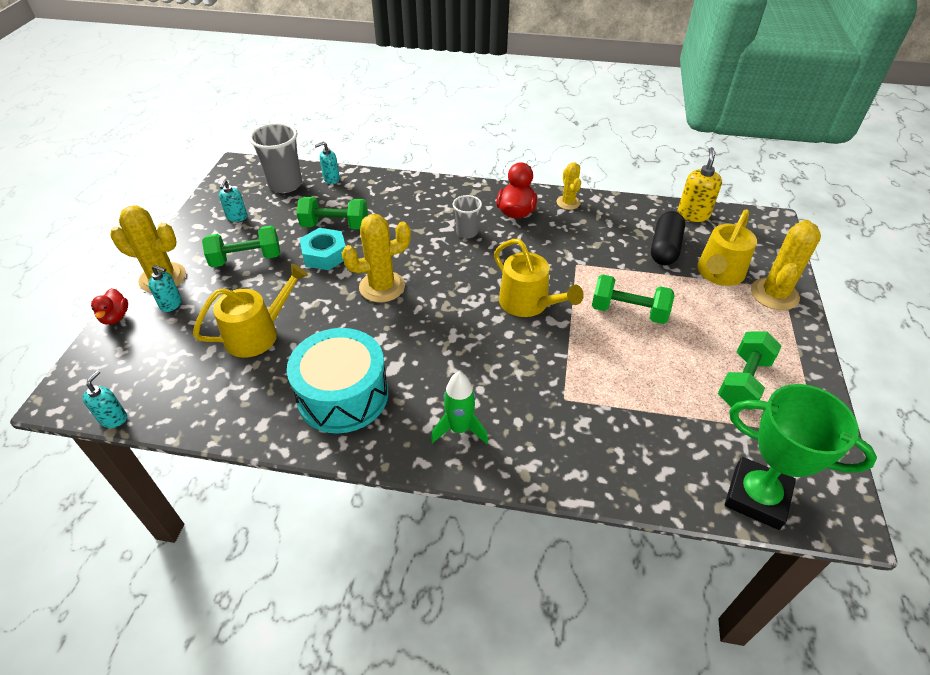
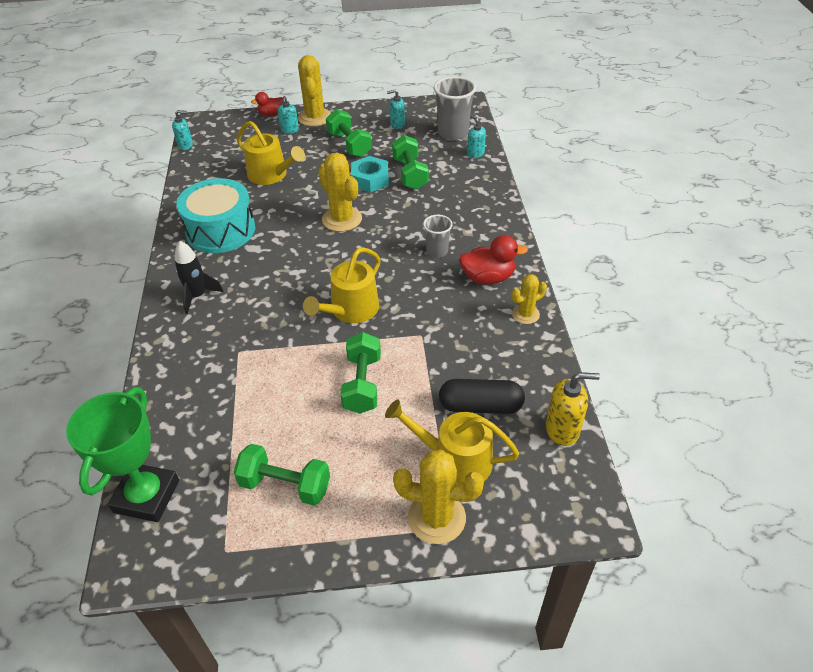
camera: 75 degrees right, 0 degrees up
(459, 429) = (197, 296): green rocket -> black rocket

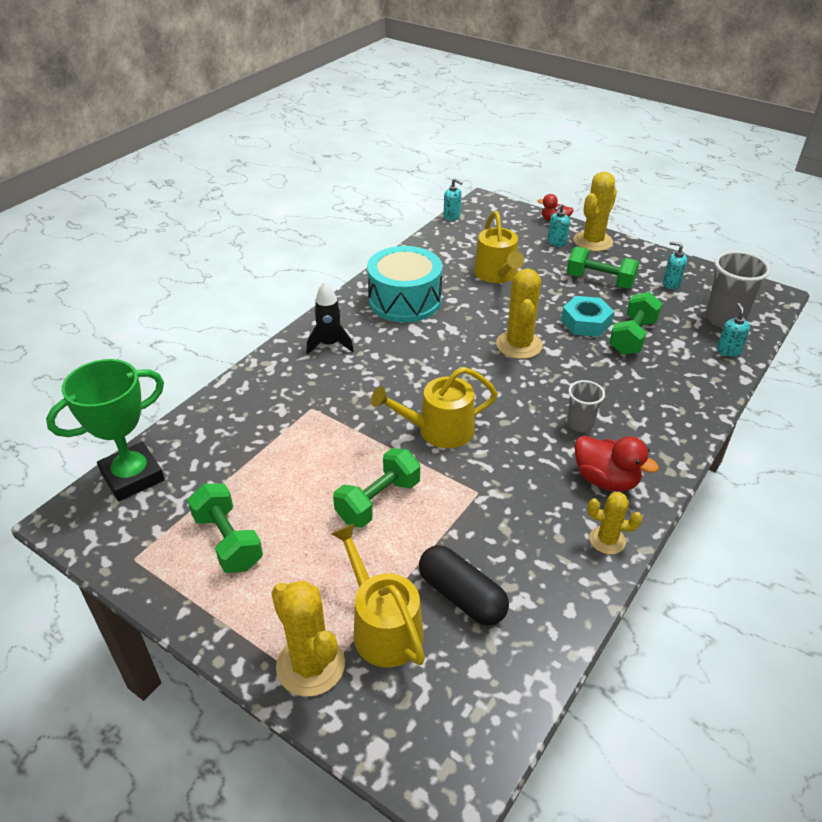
camera: 40 degrees right, 5 degrees down
(349, 145) = (600, 281): green dumbbell -> green dumbbell turned 75 degrees counterclockwise
(562, 430) = (519, 680): yellow soap dispenser -> none

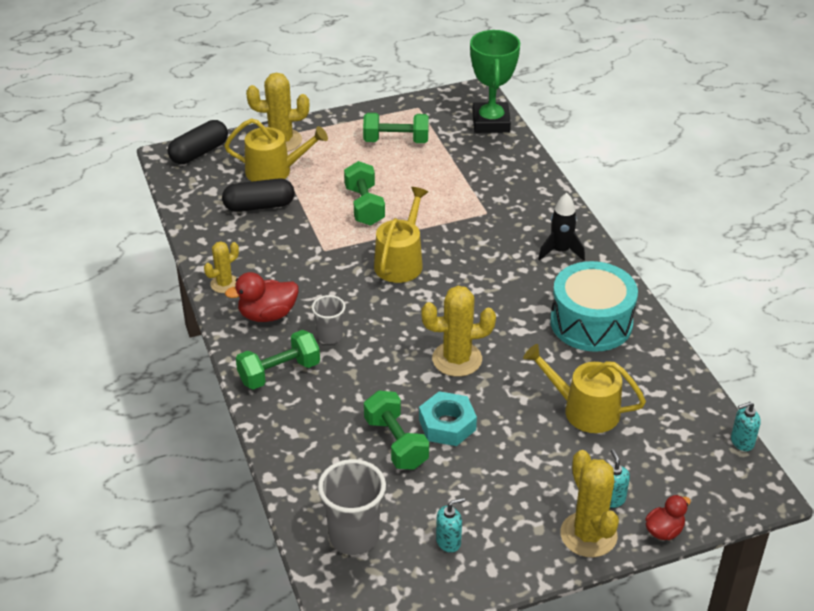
camera: 125 degrees right, 0 degrees up
(413, 753) = (199, 152): none -> black capsule
(519, 345) = (457, 359): yellow cactus -> yellow cactus turned 45 degrees counterclockwise
(600, 281) = (505, 484): green dumbbell -> green dumbbell (279, 373)
(728, 351) = (311, 498): turquoise soap dispenser -> none

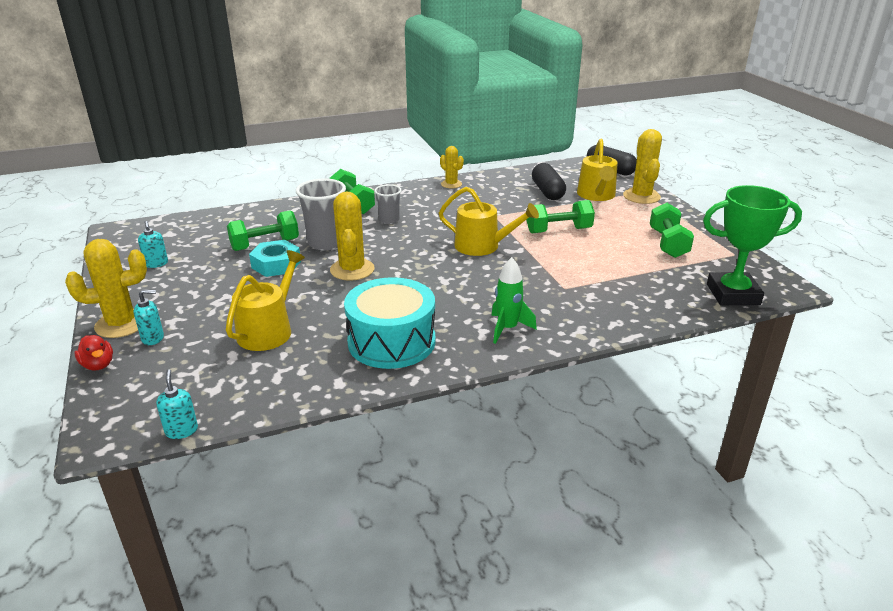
camera: 90 degrees right, 10 degrees down
(267, 315) = (416, 198): red duck -> none
(354, 537) = (183, 231): grey cup -> grey cup (326, 243)
(560, 251) = (507, 329): black rocket -> green rocket

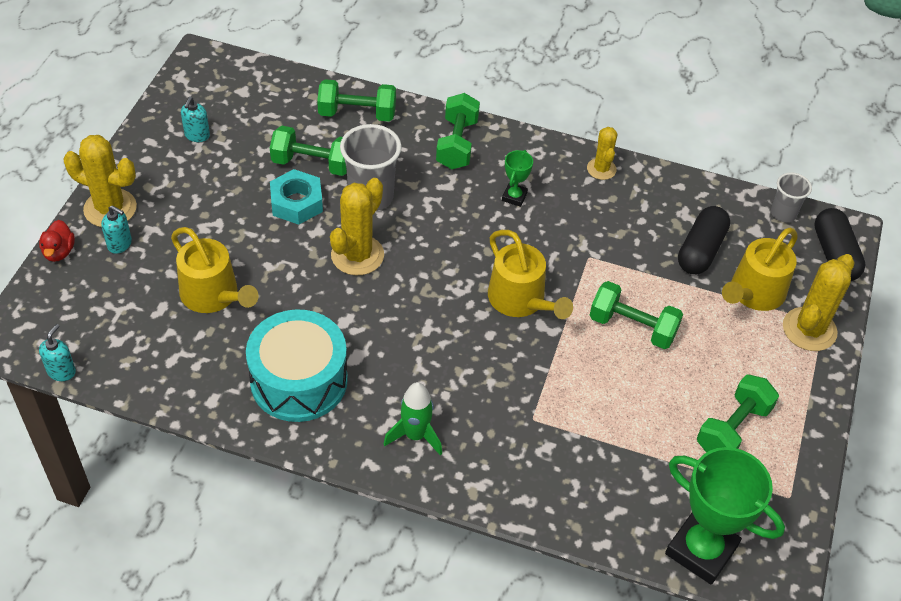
camera: 35 degrees right, 20 degrees up
(268, 330) = (213, 295): yellow watering can -> yellow watering can turned 75 degrees clockwise
(269, 215) = (357, 114): none -> green dumbbell
(389, 220) = (468, 195): grey cup -> grey cup (783, 213)
(417, 210) = (514, 197): none -> green trophy

